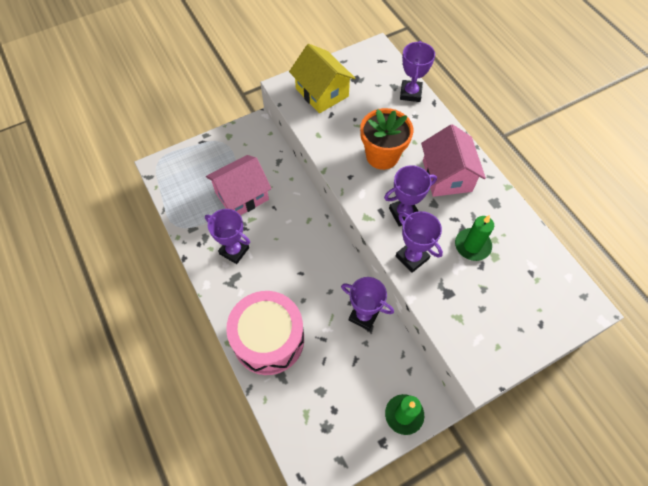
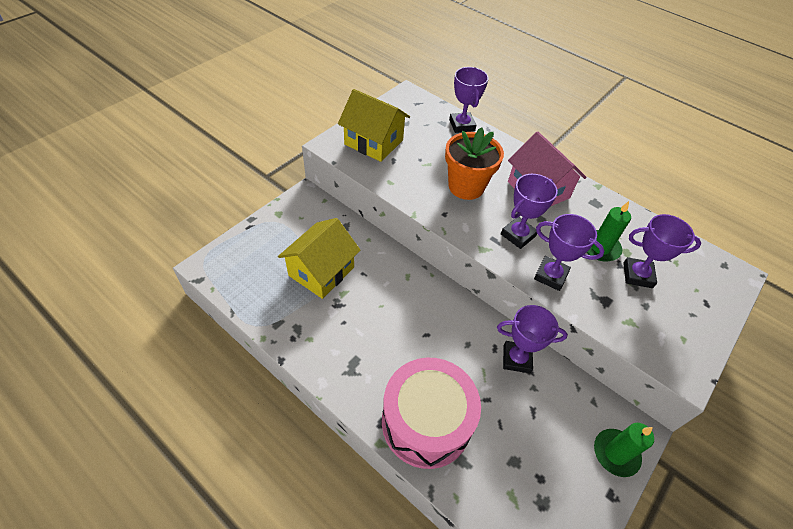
camera: 25 degrees left, 10 degrees down
(234, 251) = (339, 333): purple trophy -> purple trophy (637, 275)
(242, 196) = (321, 271): pink house -> yellow house

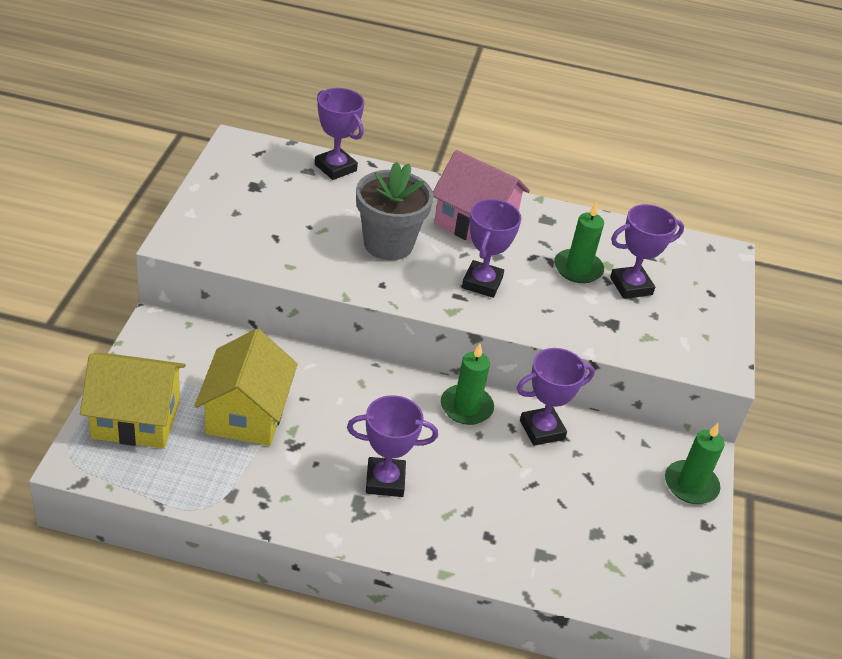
camera: 30 degrees left, 10 degrees down
(373, 142) = (234, 221): yellow house -> yellow house (136, 419)
(426, 422) = (481, 532): pink drum -> none
(466, 186) = (388, 244): orange flower pot -> grey flower pot
(470, 320) = (466, 407): none -> green candle
(550, 276) = (542, 316): purple trophy -> purple trophy (385, 481)

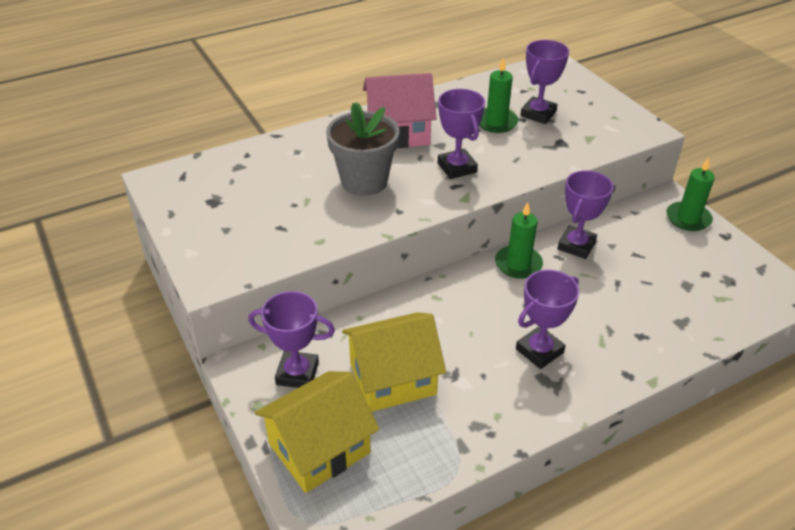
camera: 35 degrees left, 0 degrees up
(246, 414) = (392, 379): yellow house -> yellow house turned 75 degrees counterclockwise
(335, 168) = (255, 153): purple trophy -> purple trophy (297, 373)

